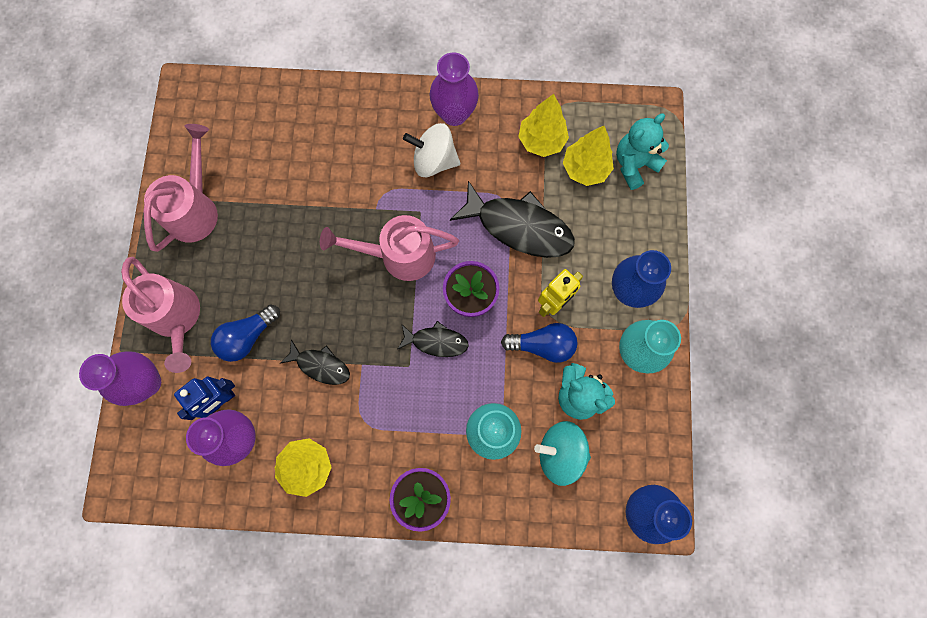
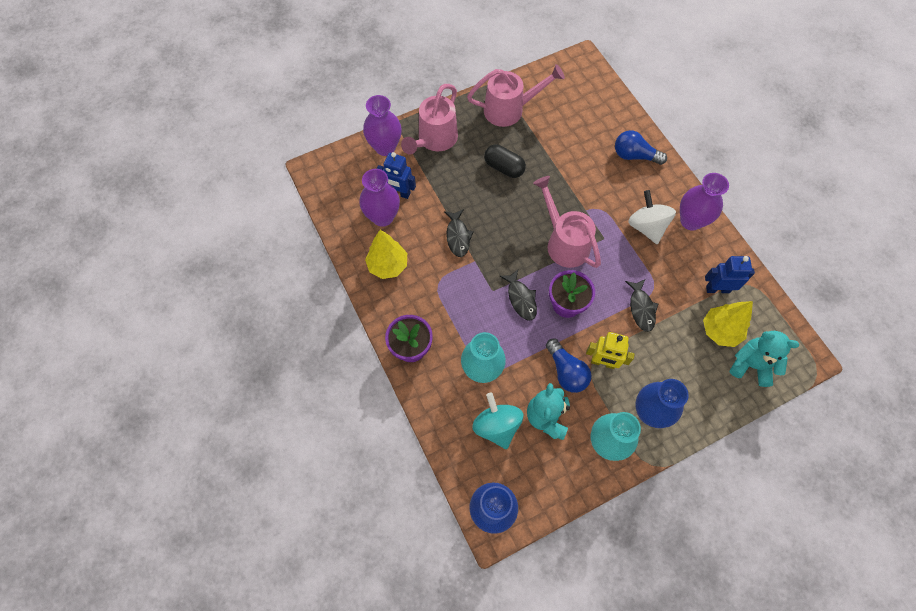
camera: 60 degrees right, 10 degrees down
(248, 337) = (449, 184): blue light bulb -> blue light bulb (634, 156)
(267, 262) = (504, 167): none -> black capsule
(519, 227) = (641, 308): black fish -> black fish, size x0.54
(541, 141) = (717, 289): yellow tree -> blue robot

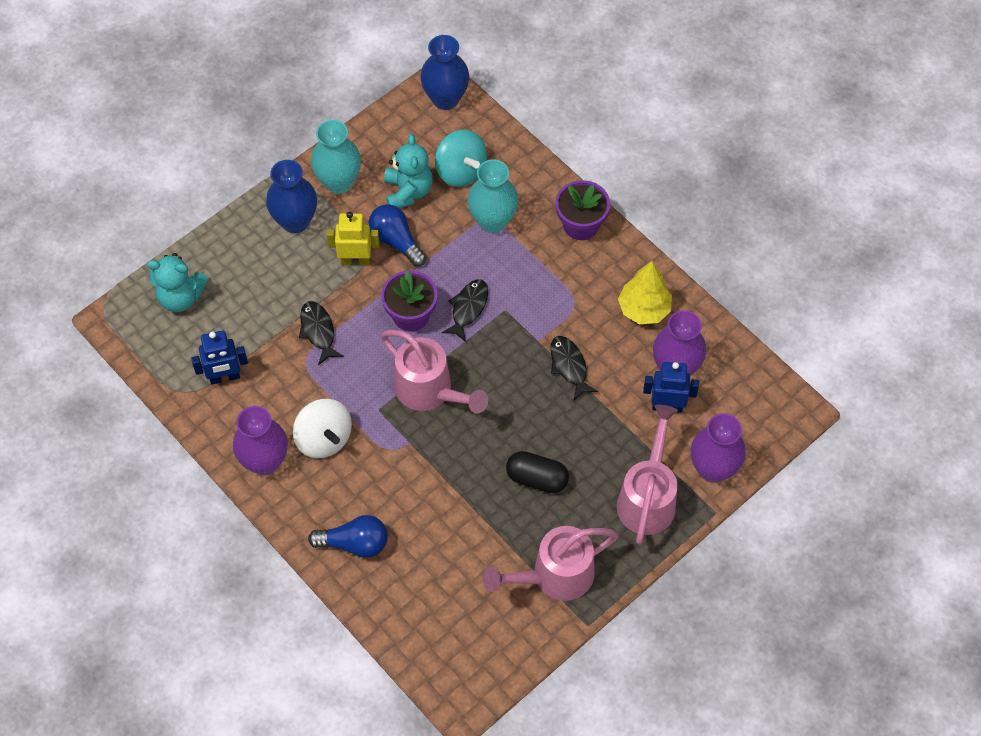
camera: 165 degrees right, 5 degrees down
(521, 298) = (468, 308): black fish -> black fish turned 60 degrees clockwise
(720, 331) = (219, 327): yellow tree -> none

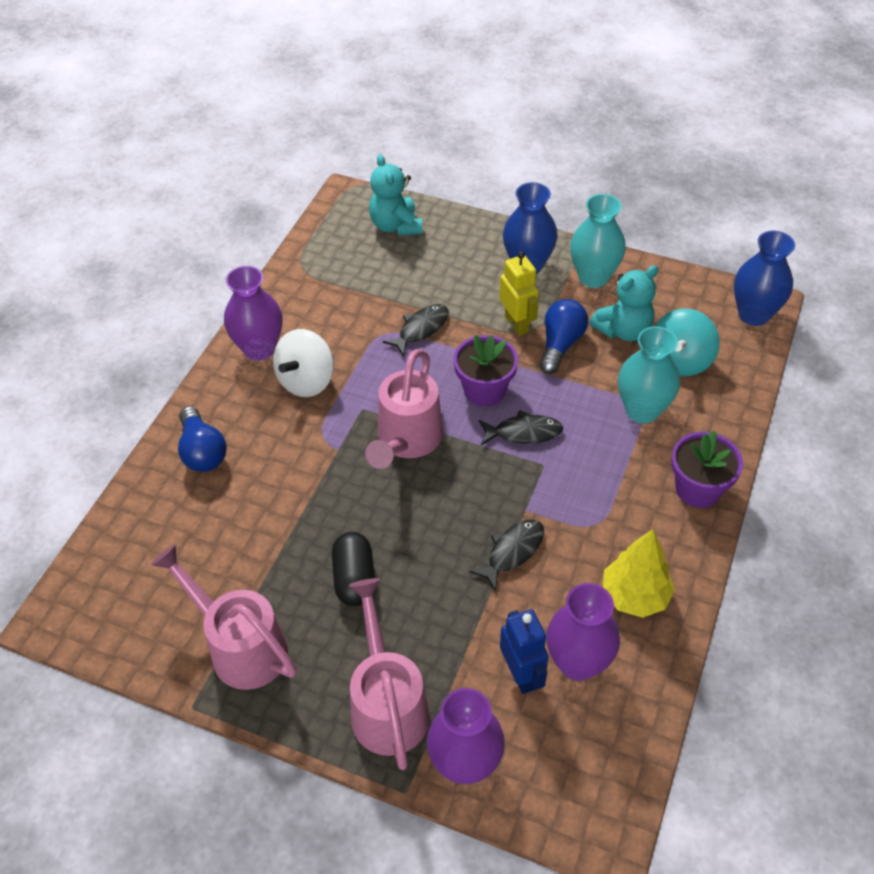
camera: 65 degrees right, 10 degrees down
(225, 377) = (332, 286): blue robot -> none
(648, 498) = (387, 704): pink watering can -> pink watering can turned 90 degrees counterclockwise

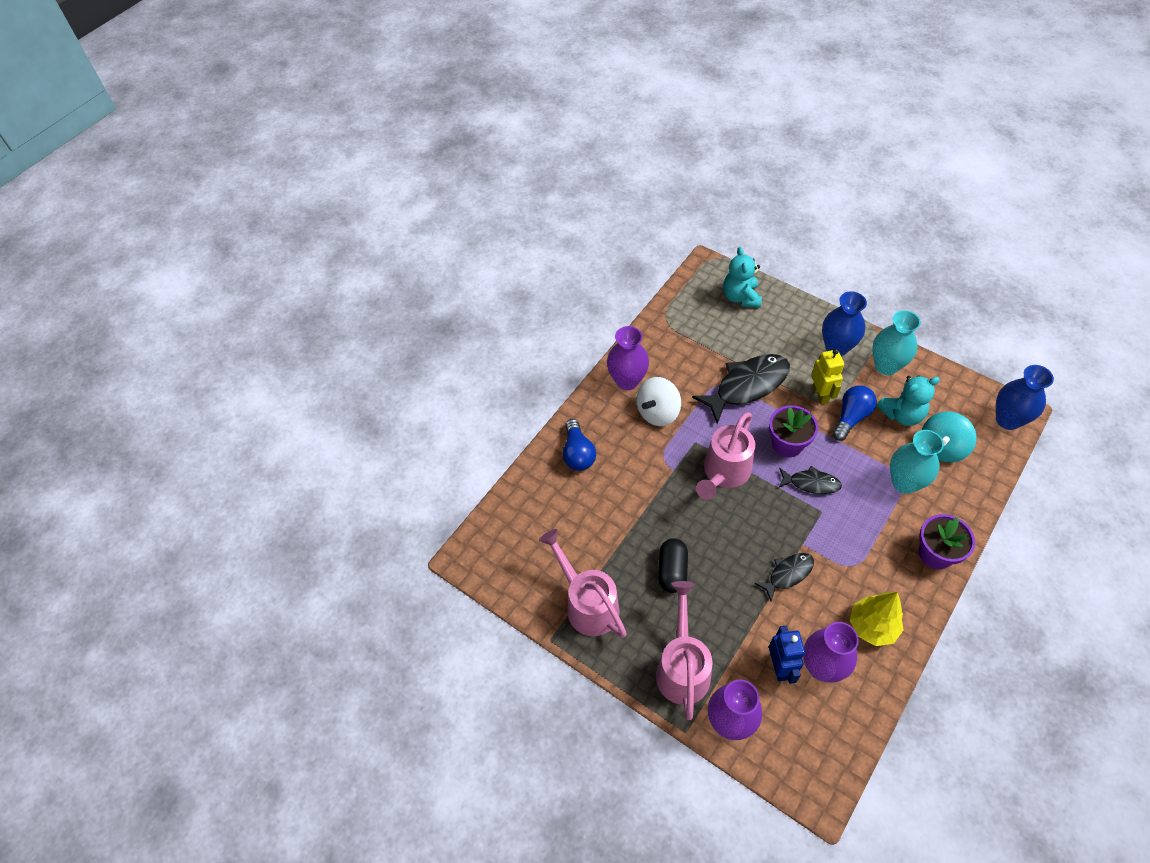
camera: 15 degrees right, 5 degrees up
(421, 329) = (747, 386): black fish -> black fish, size x1.84

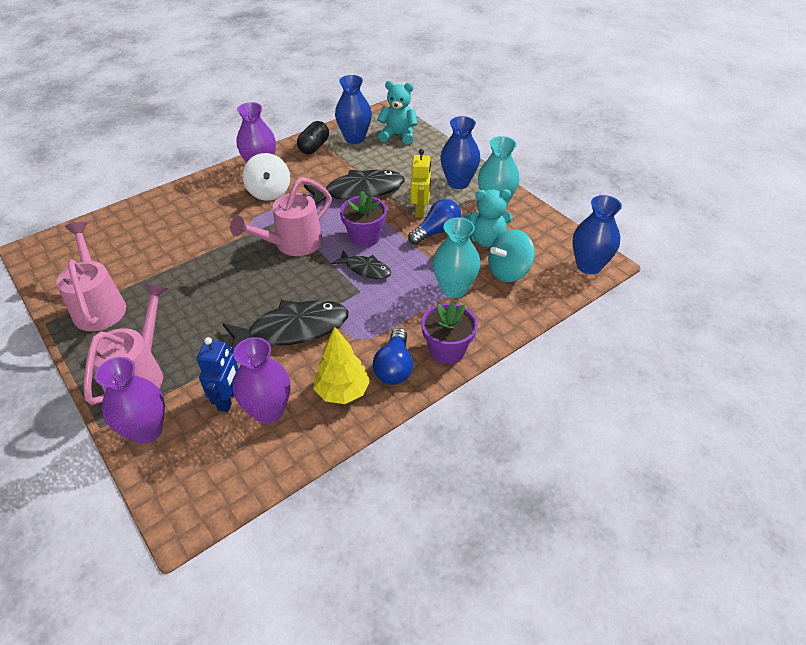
camera: 15 degrees right, 10 degrees down
(578, 453) = (181, 204): blue light bulb -> blue light bulb (394, 367)
(658, 412) = (269, 192): white spinning top -> white spinning top turned 75 degrees counterclockwise
(672, 571) = (191, 301): black capsule -> black capsule (314, 147)
(698, 313) = (354, 138): none -> blue vase
(741, 297) = (398, 135): turquoise teddy bear -> turquoise teddy bear turned 90 degrees clockwise
(788, 574) = (292, 330): black fish -> black fish, size x1.84

